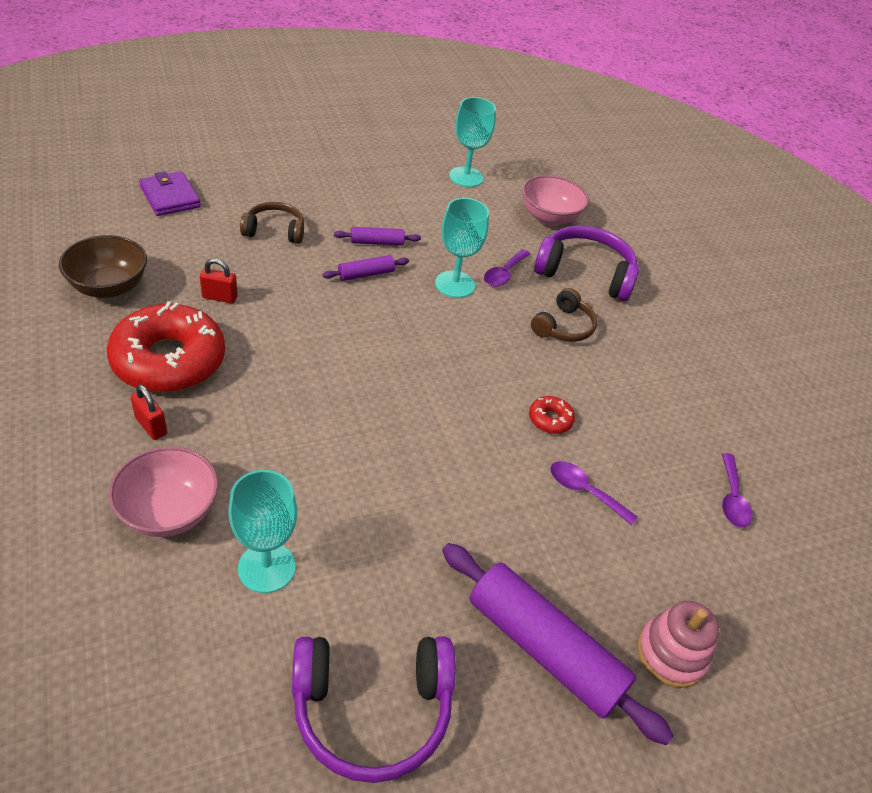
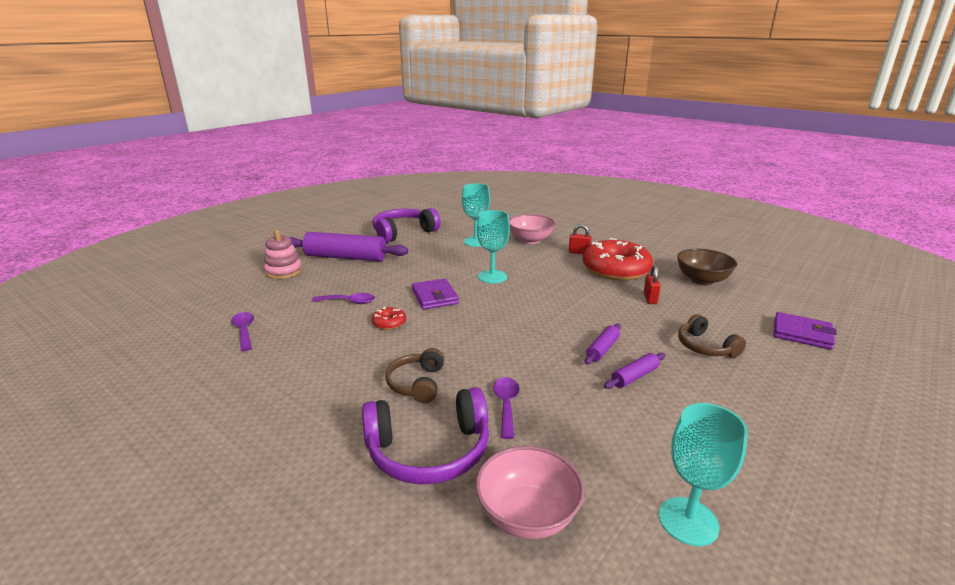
camera: 155 degrees right, 20 degrees down
(220, 297) = (650, 298): red padlock -> red padlock turned 60 degrees counterclockwise
(275, 231) = (705, 347): brown headphones -> brown headphones turned 90 degrees clockwise
(455, 284) = (534, 374): turquoise goblet -> turquoise goblet (492, 277)
(464, 439) = (435, 297): none -> purple wallet

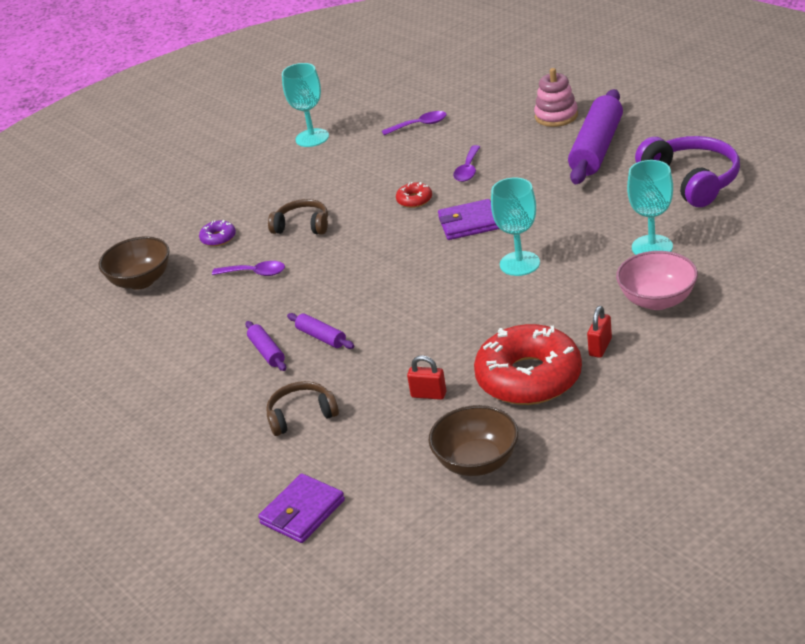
camera: 105 degrees right, 10 degrees up
(429, 450) = (218, 238): purple headphones -> purple donut
(527, 515) = (141, 281): pink bowl -> brown bowl
(688, 521) = (102, 349): turquoise goblet -> turquoise goblet (312, 138)

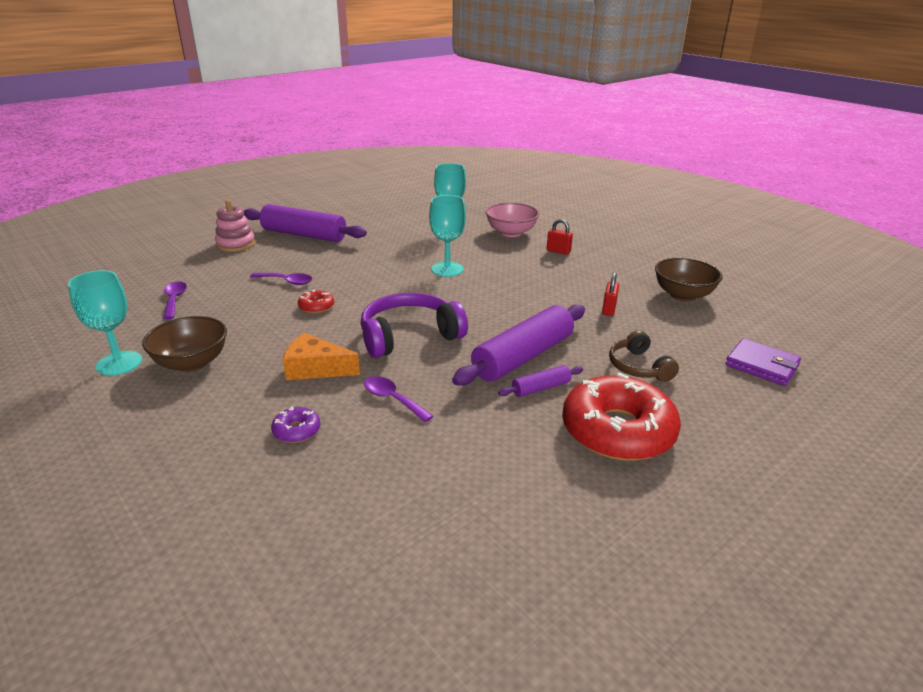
camera: 95 degrees left, 5 degrees down
(141, 281) = (359, 499): brown bowl -> brown bowl (192, 363)
(255, 273) = (392, 399): purple spoon -> purple spoon turned 60 degrees counterclockwise
(302, 226) = (315, 368): brown headphones -> orange cheese
(321, 337) = (523, 357): purple rolling pin -> purple rolling pin, size x2.14
(469, 223) = (375, 285): purple wallet -> none
(529, 377) = (589, 274): red donut -> red donut (617, 431)
(691, 181) = (376, 213): purple headphones -> purple headphones (409, 336)

